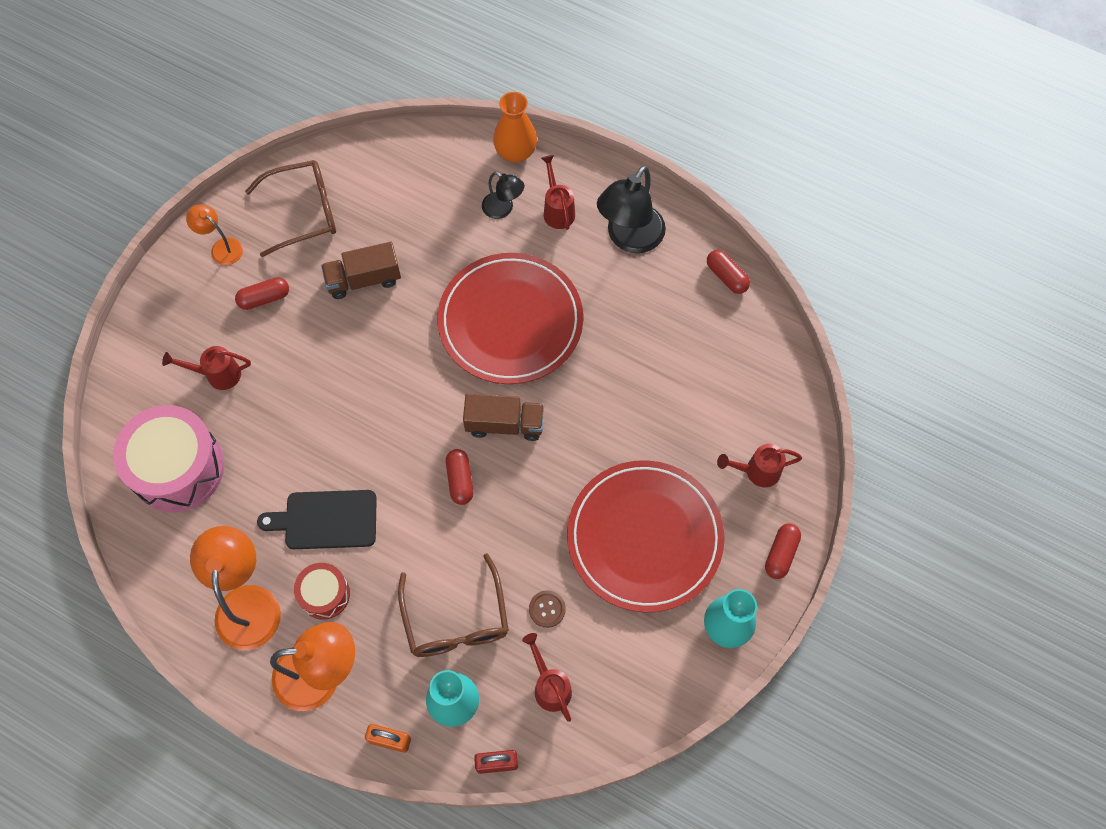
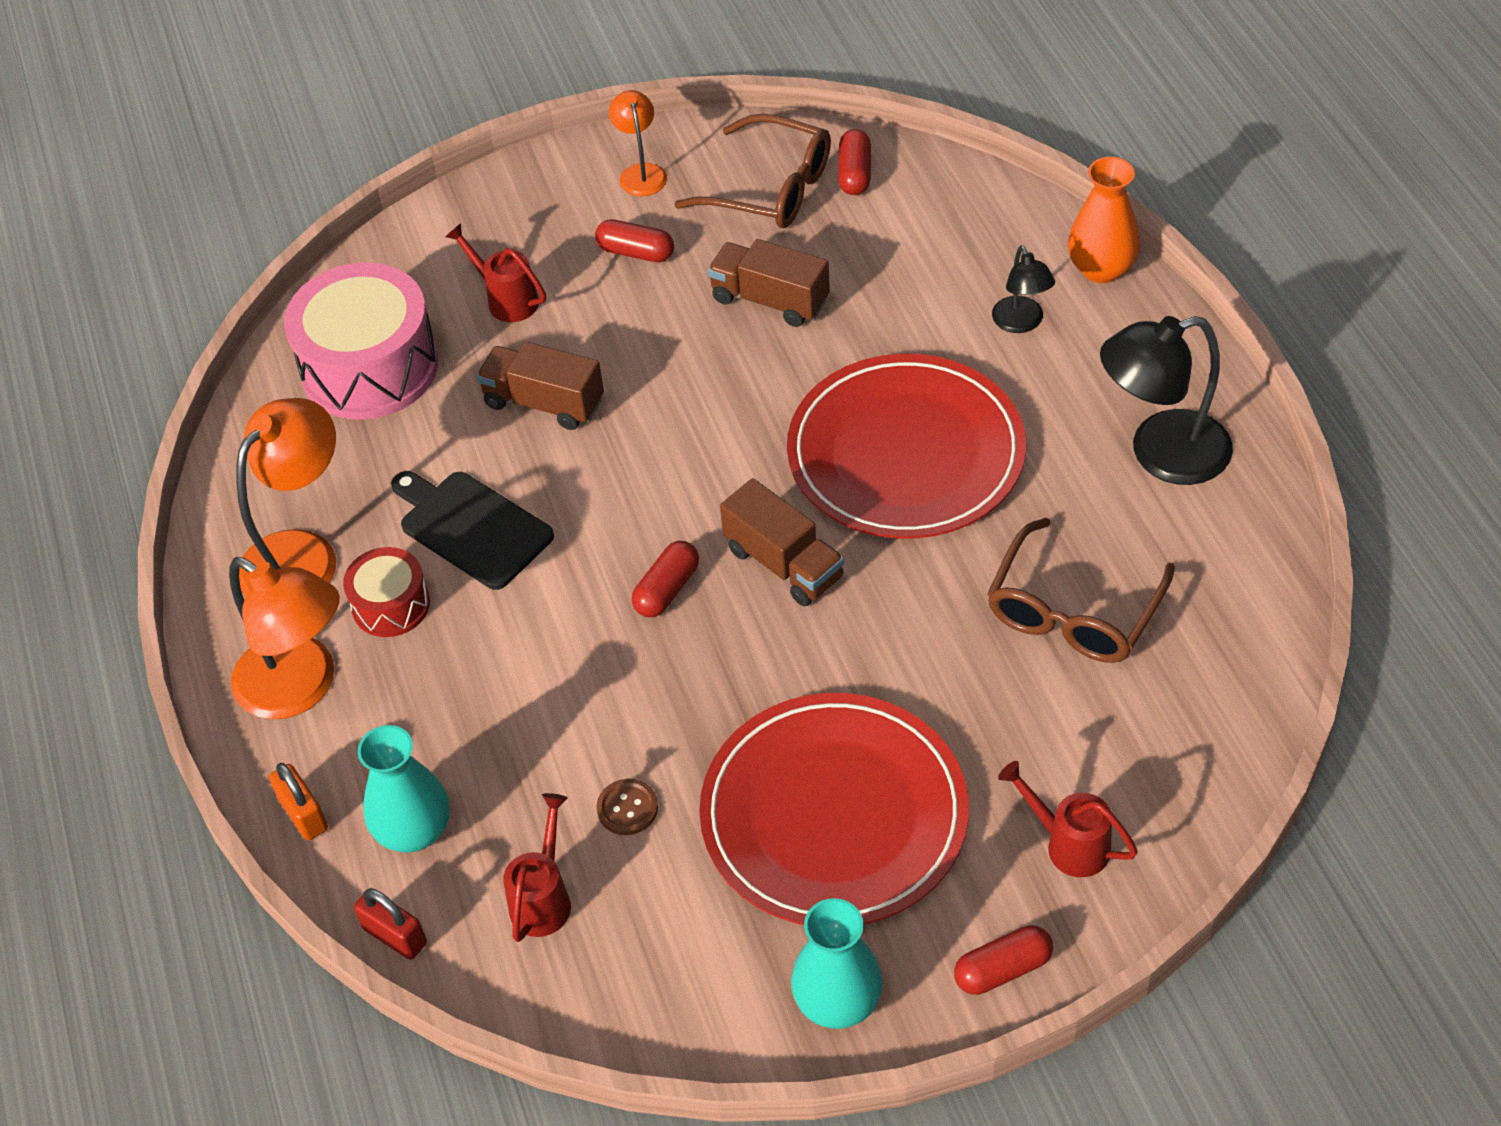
camera: 45 degrees right, 15 degrees down
(297, 421) = (544, 403): none -> brown truck
(456, 618) = (509, 738): brown glasses -> brown glasses (1074, 610)
(557, 210) = (1093, 365): red watering can -> none
(726, 277) = (1258, 580): red capsule -> red capsule (854, 174)

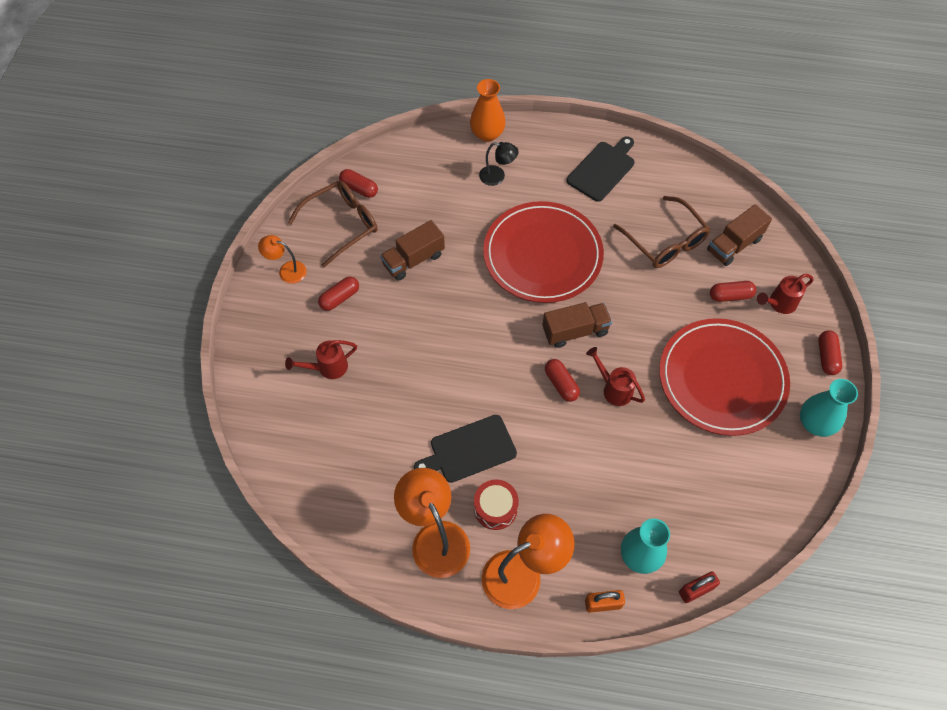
camera: 65 degrees left, 10 degrees up
(370, 367) = (327, 451): pink drum -> none
(543, 898) = (707, 515): red watering can -> red watering can (613, 389)
(544, 403) = (410, 382): brown truck -> brown truck (734, 245)
(627, 808) = (675, 457): brown button -> none
(1027, 759) = (730, 296): none -> red capsule
(1161, 454) = (602, 169): black lamp -> black cutting board

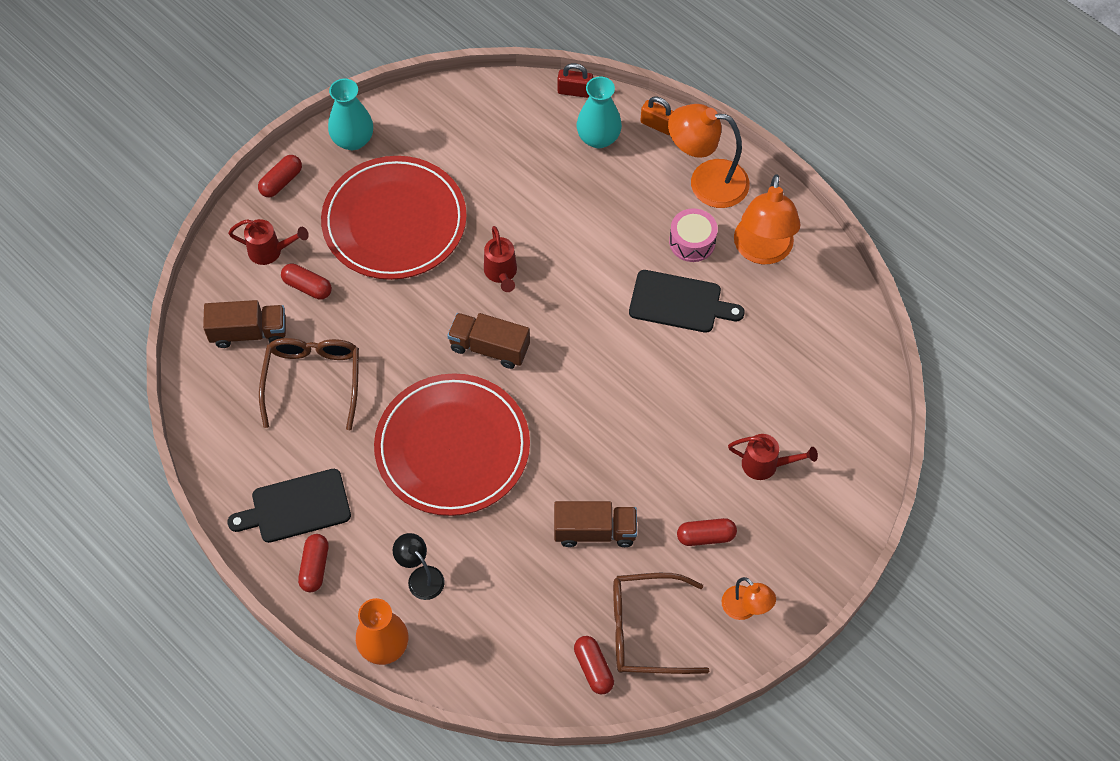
camera: 145 degrees left, 0 degrees up
(495, 508) = (692, 242): red drum -> pink drum
(561, 384) = (546, 307): red capsule -> red capsule (315, 567)

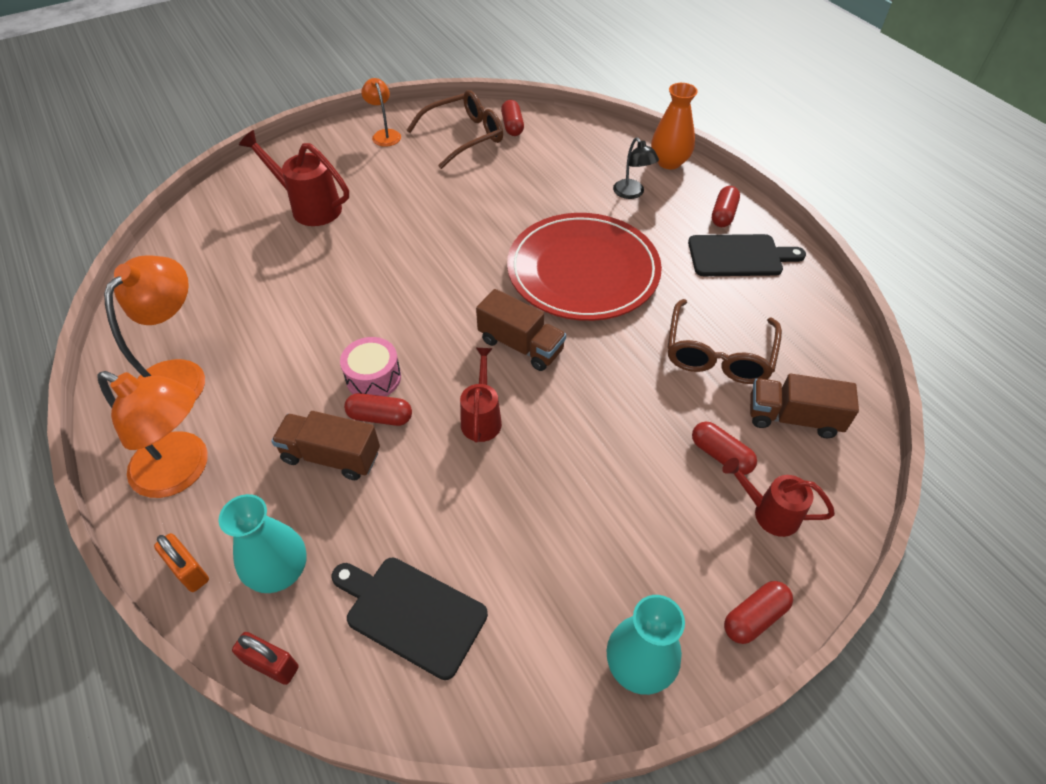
camera: 165 degrees left, 10 degrees down
(394, 221) = (598, 514): red plate -> none
(595, 531) = (477, 194): brown truck -> brown truck (331, 456)
(647, 630) = (463, 137): brown glasses -> brown glasses turned 45 degrees counterclockwise
(679, 302) = (301, 345): black cutting board -> black cutting board (411, 613)
(692, 242) = (248, 403): pink drum -> pink drum (373, 378)
(706, 536) = (388, 175): red capsule -> red capsule (380, 417)
(766, 465) = (309, 207): red watering can -> red watering can, size x1.51

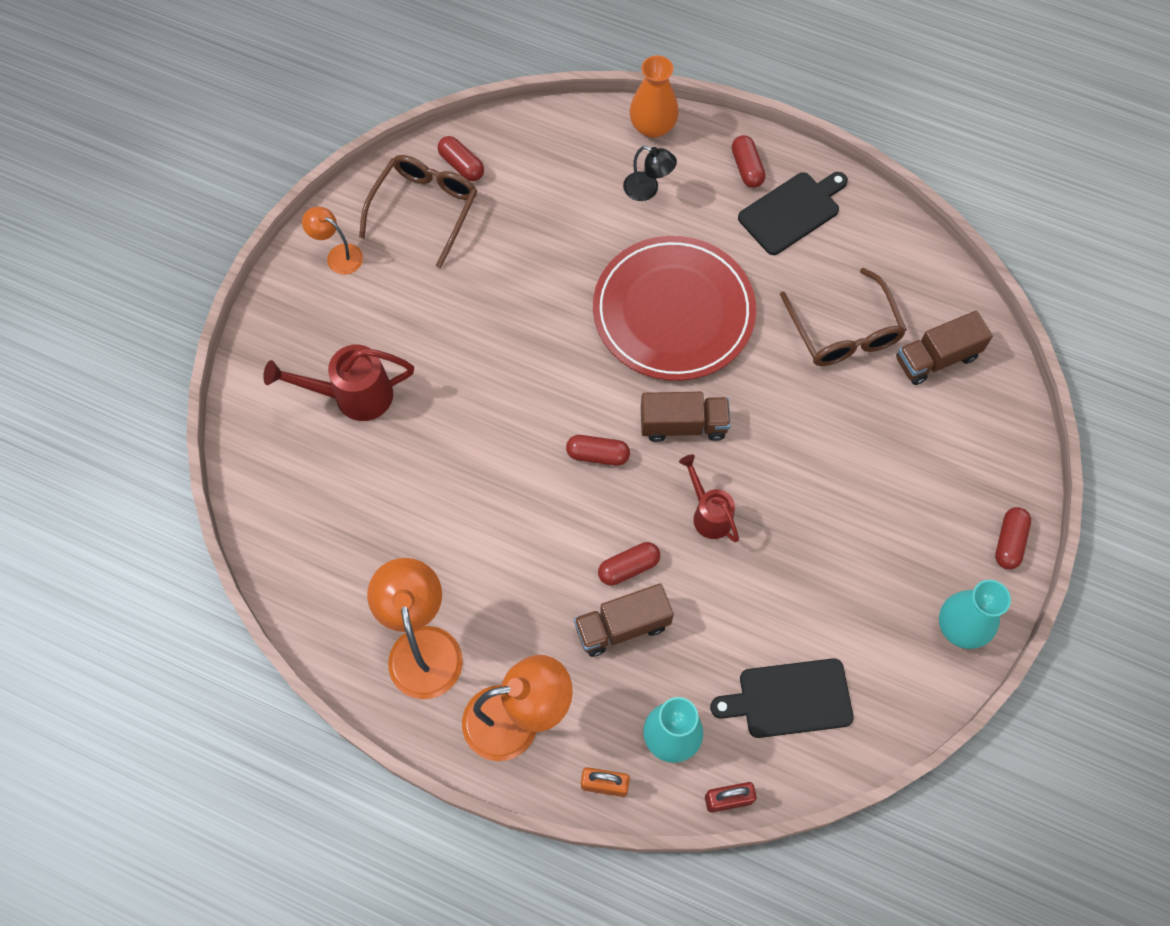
camera: 35 degrees left, 15 degrees up
(373, 378) = (590, 536): pink drum -> none
(720, 455) = (907, 427): red capsule -> red capsule (597, 455)
(769, 513) = (969, 454): red watering can -> none

